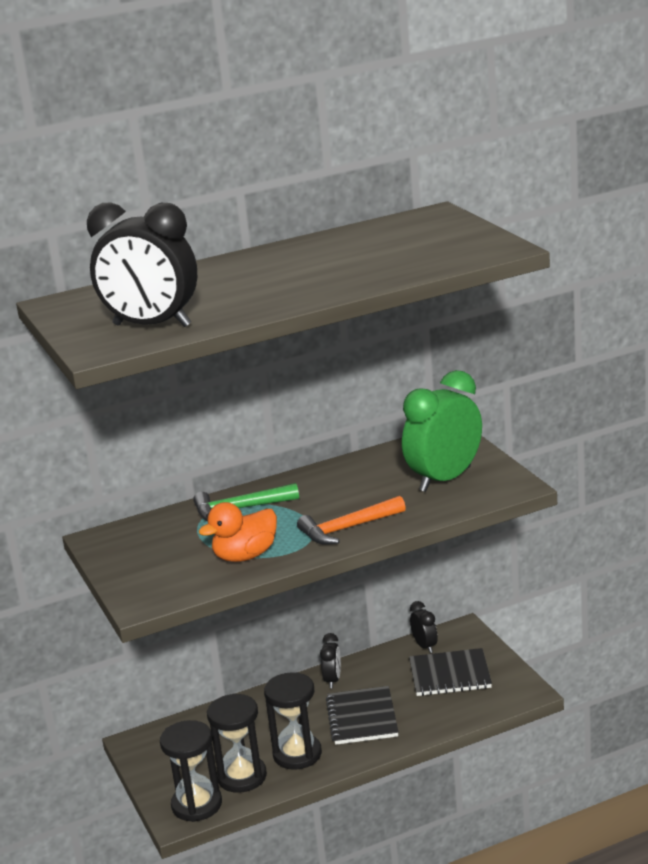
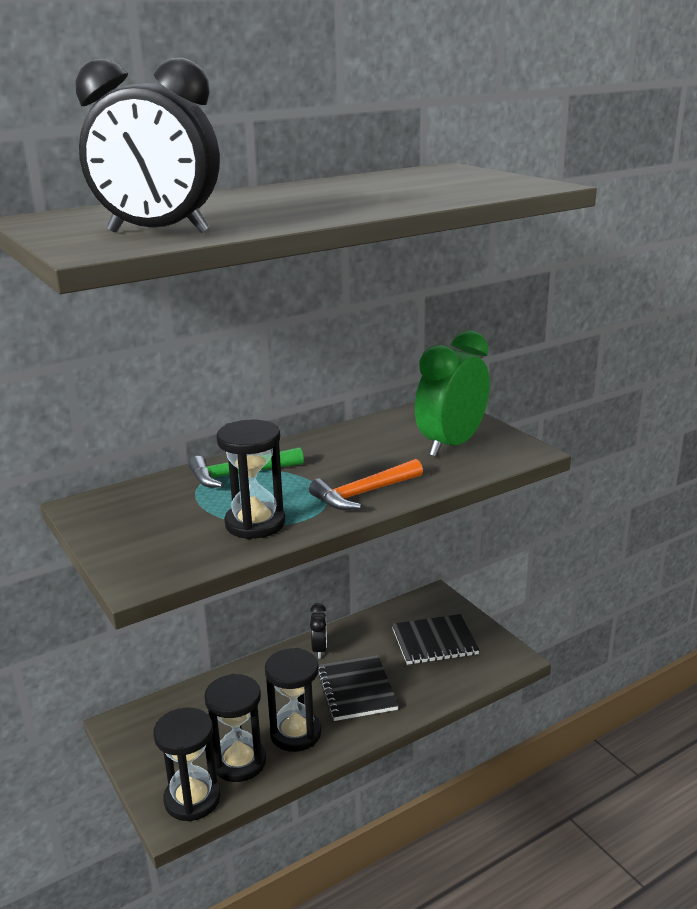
camera: 10 degrees left, 0 degrees up
(245, 556) = (255, 523): orange duck -> black hourglass
(425, 646) = (403, 613): black clock -> none

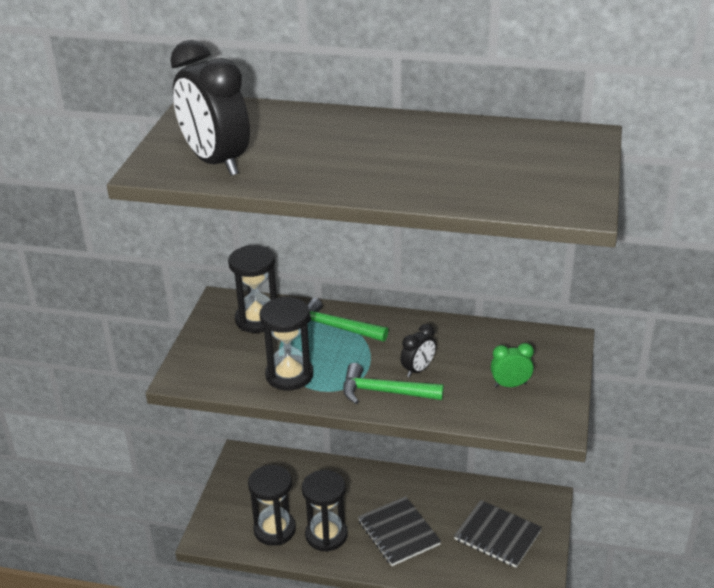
camera: 45 degrees right, 10 degrees up
(192, 799) = (226, 533): black hourglass -> black hourglass (257, 319)
(319, 649) = (411, 485): black clock -> black clock (418, 370)
(356, 690) = (398, 533): black notebook -> black notebook turned 60 degrees counterclockwise
(363, 493) = (384, 392): orange hammer -> green hammer
(451, 445) = (510, 385): green clock -> green clock, size x0.48

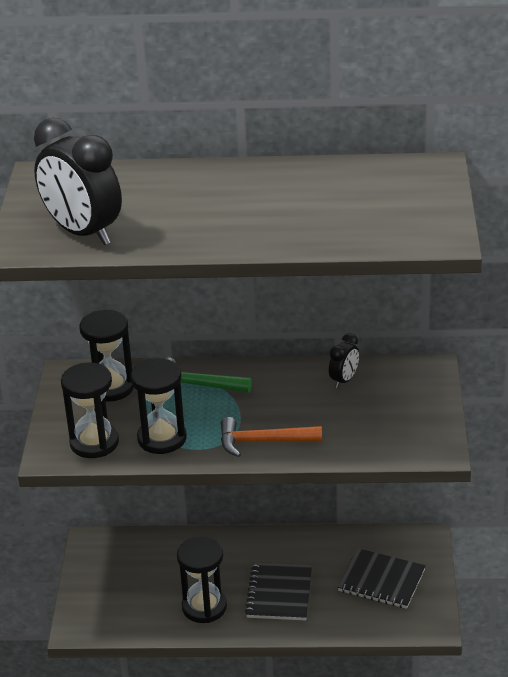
camera: 10 degrees left, 0 degrees up
(274, 530) = (148, 610): black hourglass -> black hourglass (94, 443)
(384, 392) = (263, 442): green hammer -> orange hammer
(398, 533) = (279, 593): black notebook -> black notebook turned 45 degrees clockwise
(418, 370) = (290, 416): black clock -> black clock (344, 380)
(510, 385) = (385, 418): green clock -> none

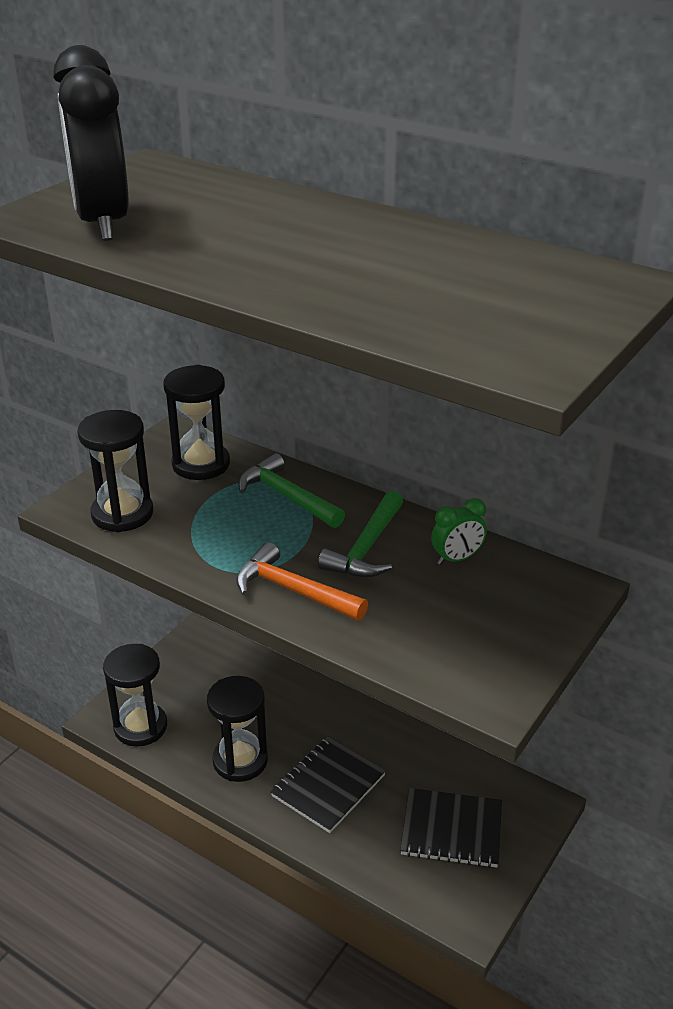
camera: 30 degrees right, 0 degrees up
(162, 438) = (192, 539): black hourglass -> black hourglass (140, 727)
(282, 397) = (366, 548): none -> green hammer
(344, 380) = (457, 558): black clock -> green clock
(381, 581) = (451, 830): black notebook -> black notebook turned 45 degrees counterclockwise

